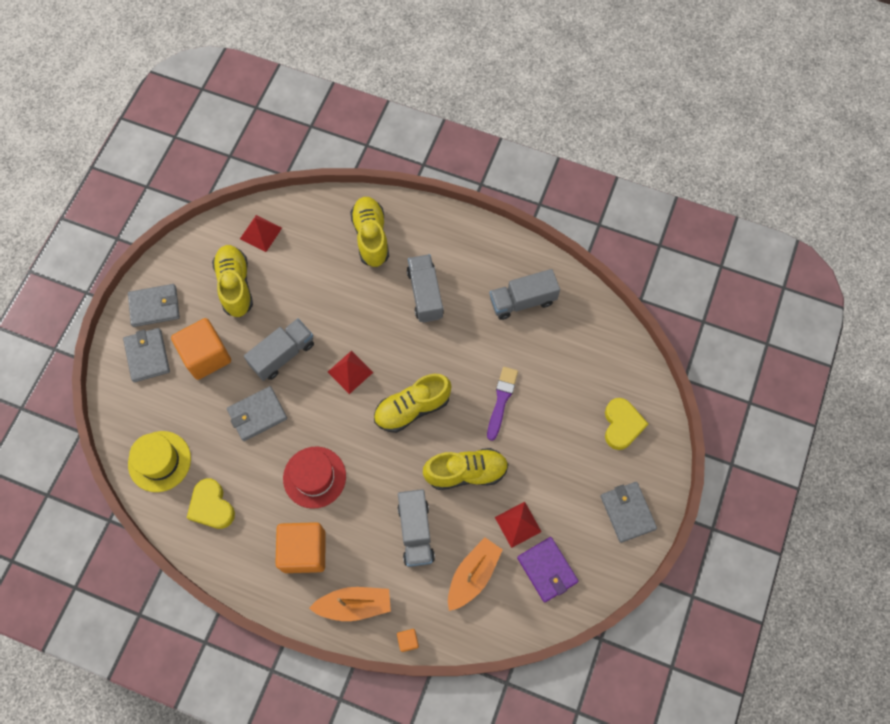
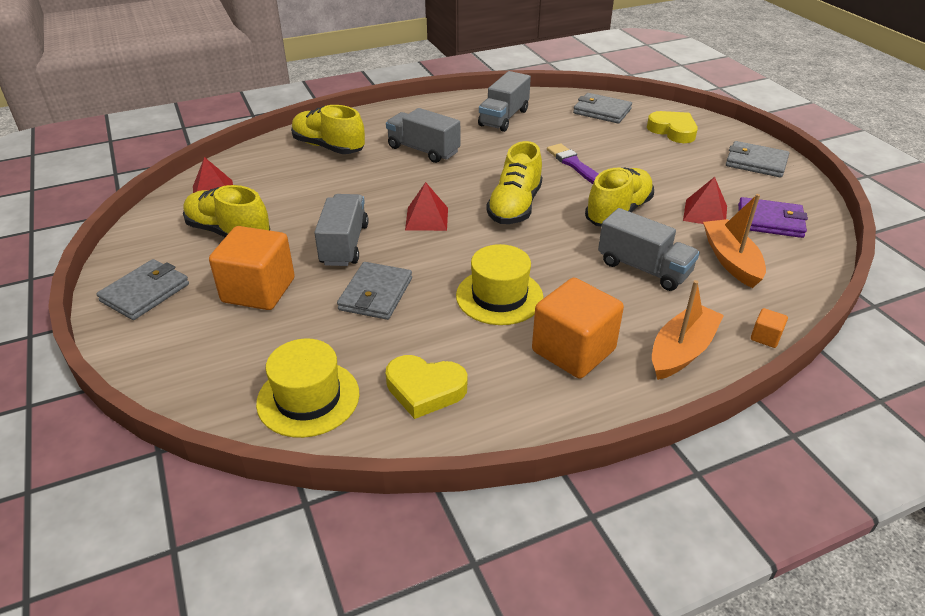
camera: 45 degrees left, 30 degrees down
(147, 356) = (181, 330): grey wallet -> grey wallet (602, 111)
(314, 477) = (499, 296): red hat -> yellow hat

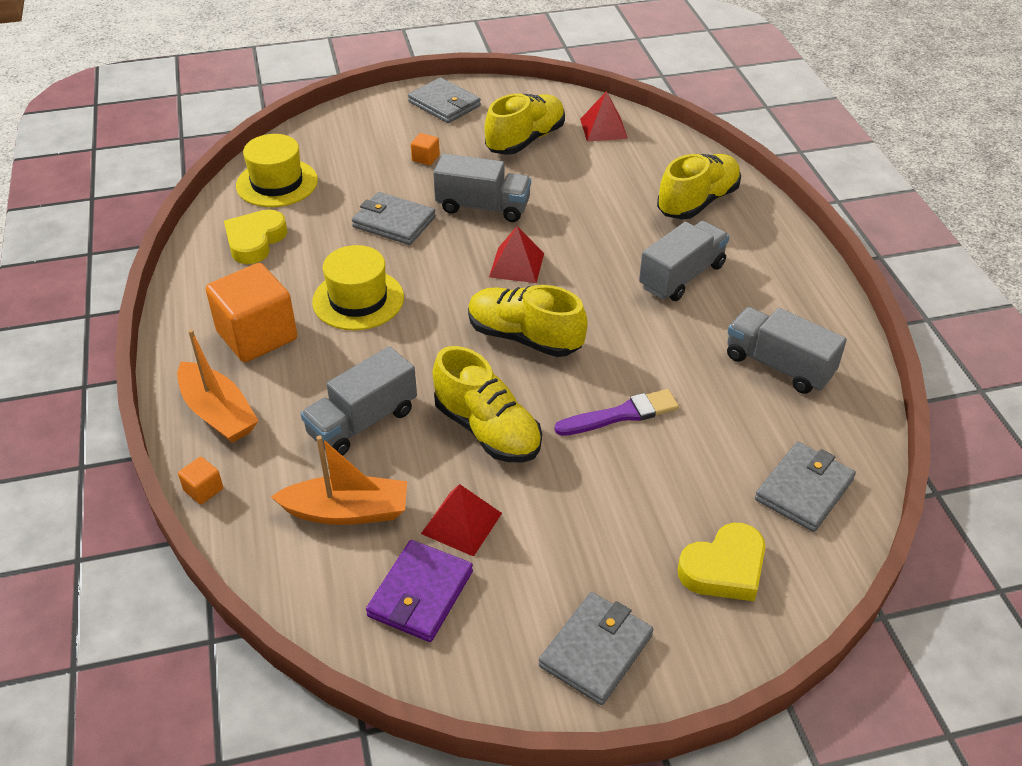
camera: 100 degrees right, 5 degrees up
(258, 290) = (425, 158): orange cube -> orange cube, size x0.41

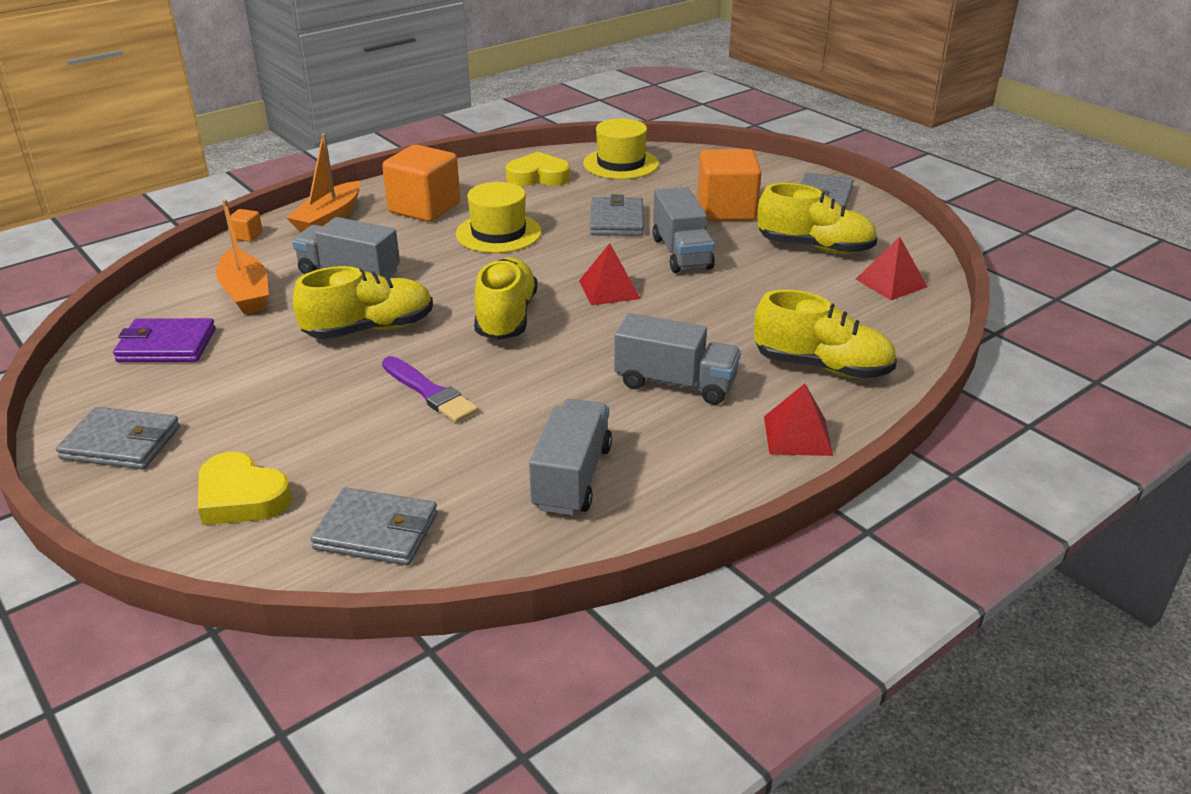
camera: 65 degrees right, 10 degrees down
(425, 158) = (726, 210): orange cube -> orange cube, size x2.41
(461, 523) = (251, 344): red pyramid -> red pyramid (797, 435)
(487, 430) = (369, 329): yellow shoe -> yellow shoe turned 135 degrees counterclockwise

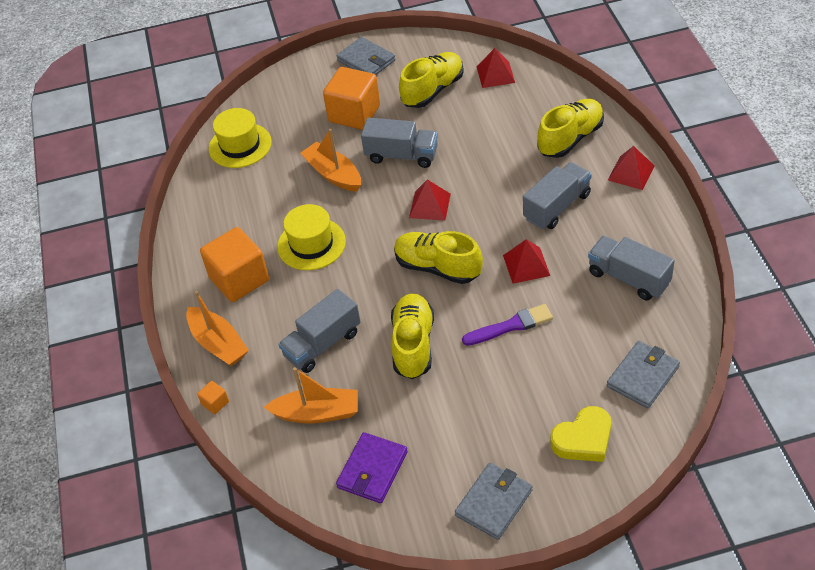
camera: 60 degrees left, 15 degrees up
(538, 176) = (229, 198): yellow heart -> none
(547, 381) = (526, 265): none -> red pyramid
(616, 221) = (333, 174): grey wallet -> orange boat

